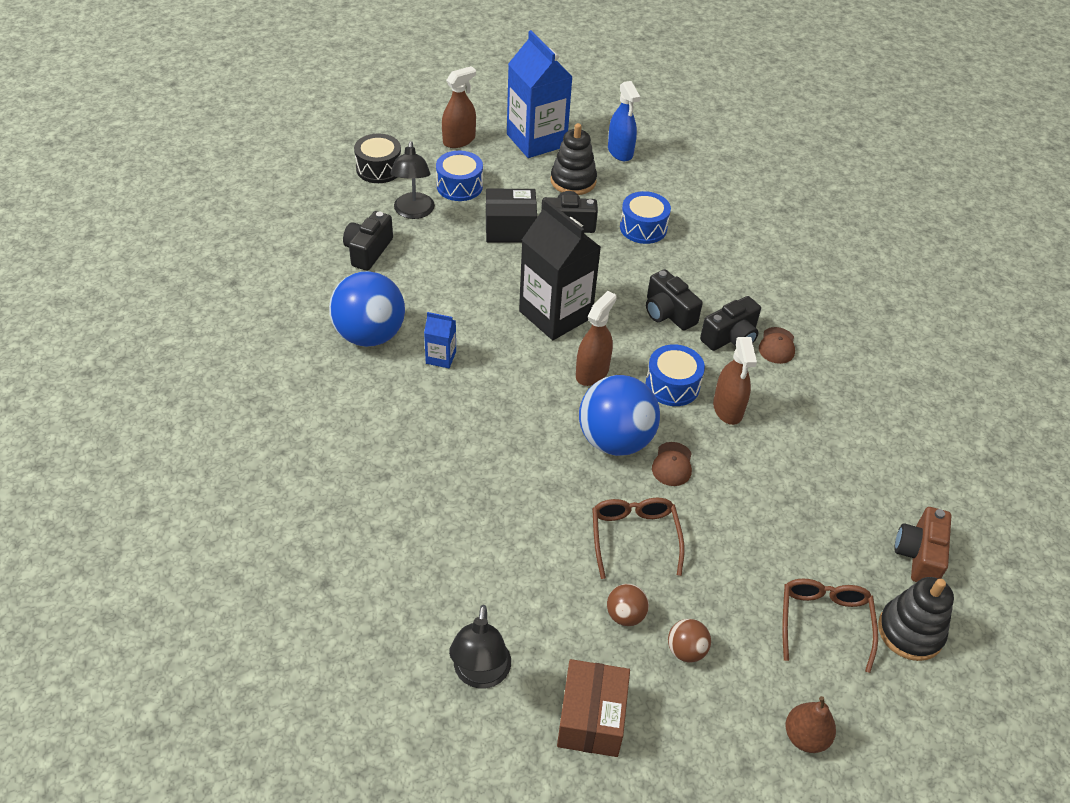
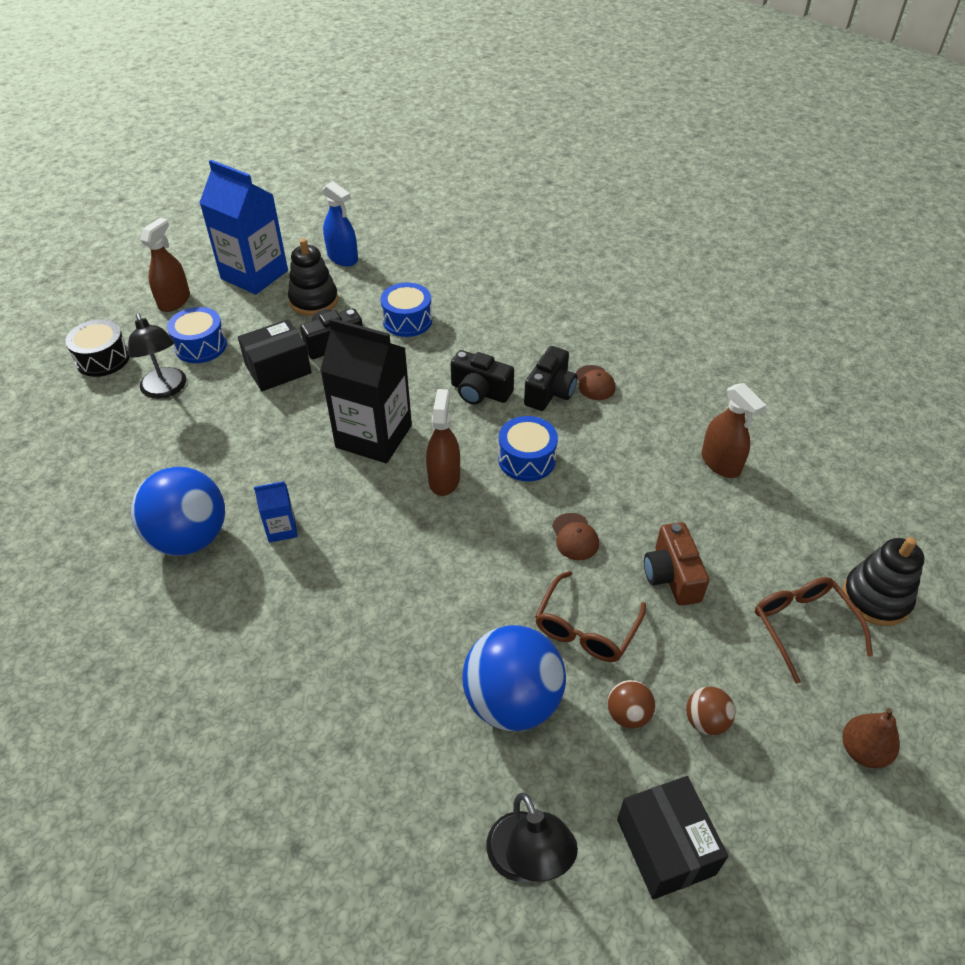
camera: 25 degrees left, 0 degrees up
(368, 251) = (138, 448): black camera -> none
(591, 718) = (665, 846): brown box -> black box
(615, 440) = (507, 537): blue ball -> blue ball (512, 701)
(634, 537) = (586, 628): brown glasses -> brown glasses turned 120 degrees counterclockwise
(728, 408) = (590, 460): brown spray bottle -> brown spray bottle (720, 463)
(919, 555) = (834, 523): brown camera -> brown camera (672, 576)

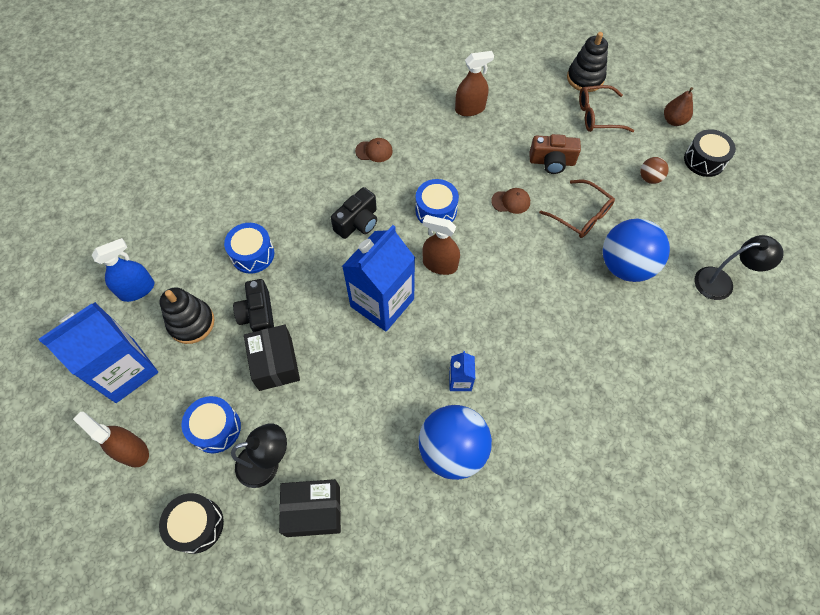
camera: 75 degrees left, 15 degrees up
(374, 436) = (382, 302): black carton -> blue carton
(550, 392) = (374, 179): black camera -> none
(628, 714) = (641, 212): brown ball -> none
(665, 846) = (717, 219): black box -> black box (313, 511)
(794, 814) = (704, 160): none -> black drum

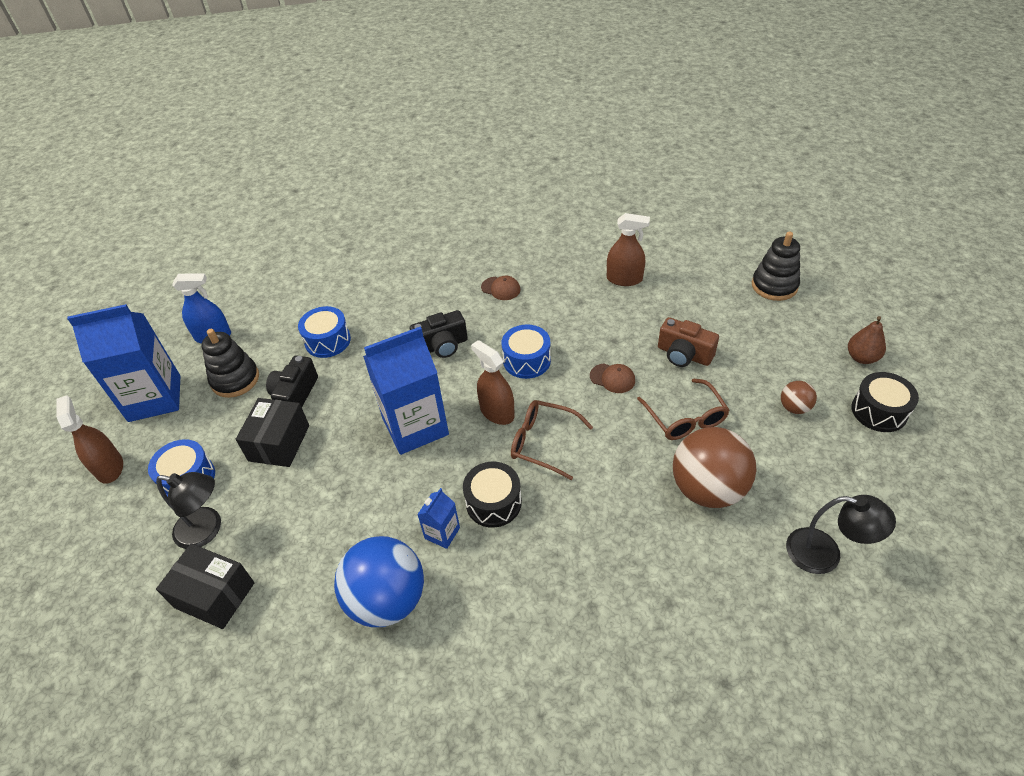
camera: 30 degrees right, 15 degrees down
(197, 525) = (109, 557): black drum -> black drum (493, 502)
(597, 115) = (767, 325): brown glasses -> brown glasses (543, 442)
(625, 266) = (707, 489): blue ball -> brown ball

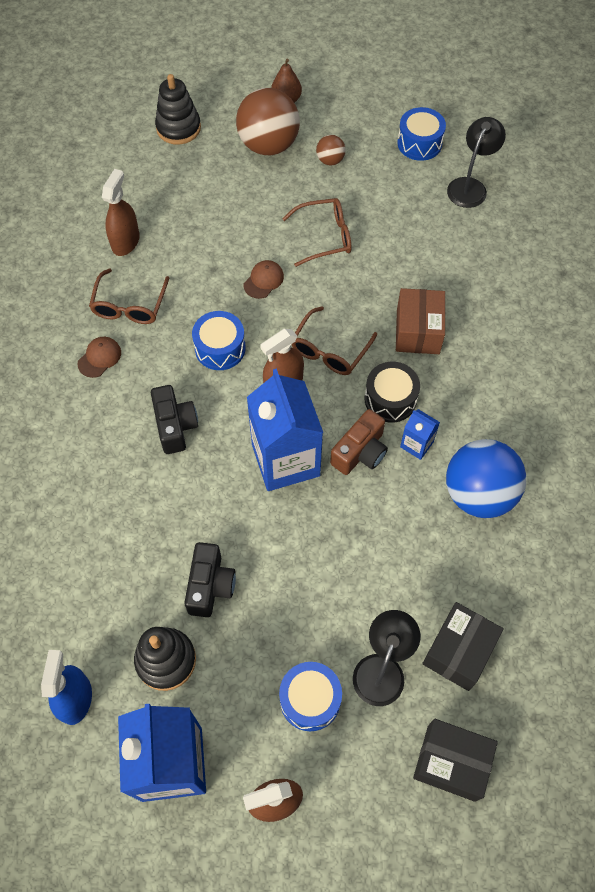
camera: 85 degrees left, 15 degrees up
(279, 443) = (279, 600): black box -> black box (451, 762)
(295, 395) = (210, 585): black camera -> black camera turned 105 degrees counterclockwise
(328, 341) = (129, 550): blue drum -> blue drum (419, 143)
(557, 295) = (129, 305): none -> brown glasses
(585, 519) = (417, 331): none -> brown box
(684, 354) = (248, 219): brown camera -> brown camera (360, 452)
(707, 489) = (402, 240): brown ball -> brown ball (268, 145)
(879, 411) = (346, 110): black drum -> none

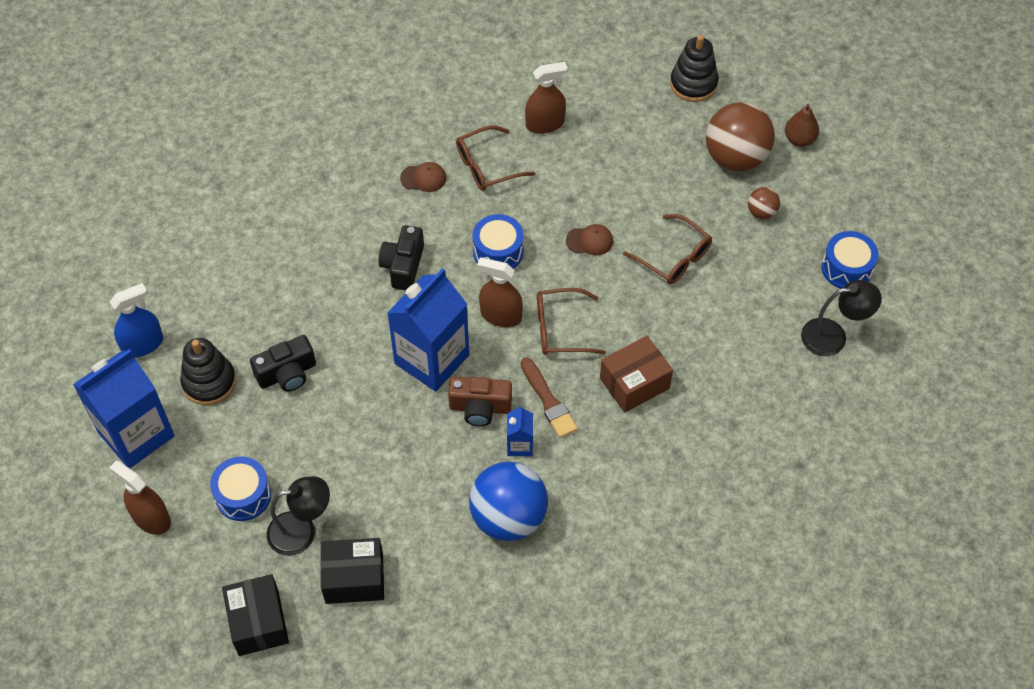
camera: 55 degrees right, 5 degrees down
(175, 426) = (403, 266): black camera -> black camera turned 150 degrees clockwise
(390, 399) = (548, 401): black drum -> brown brush

